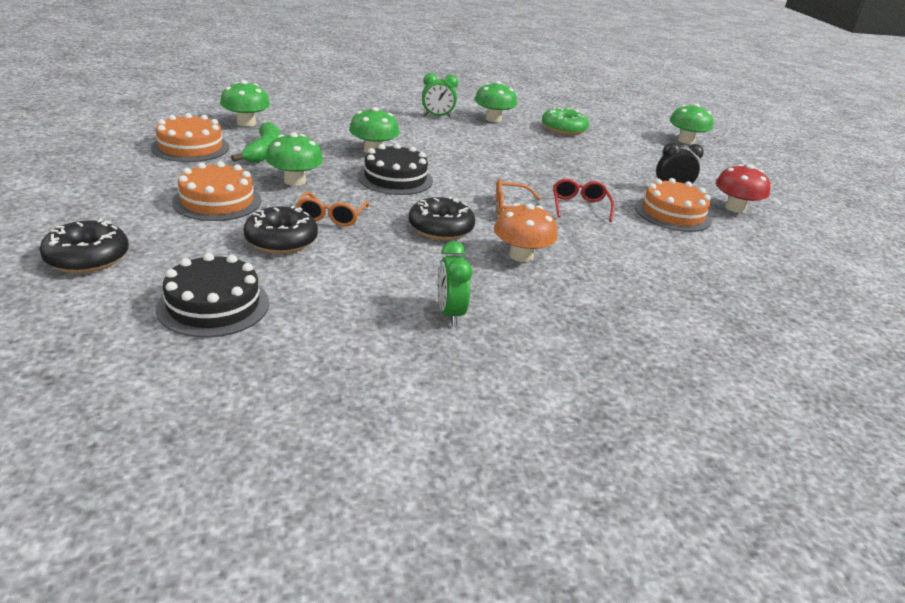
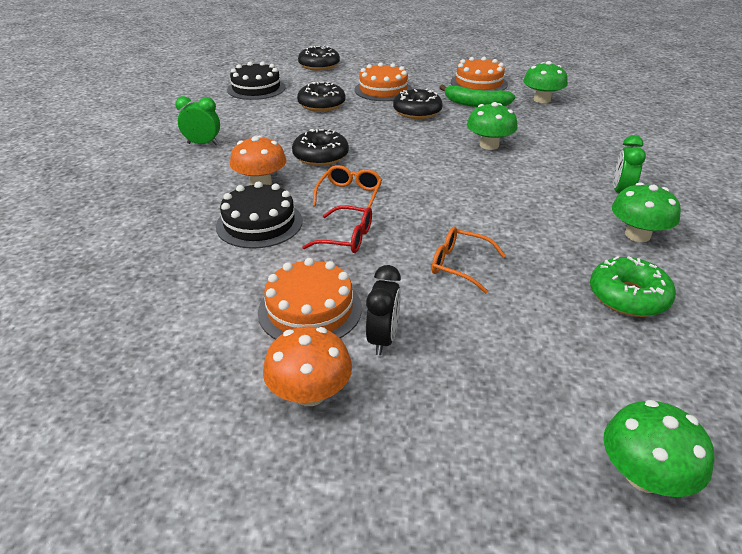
camera: 110 degrees right, 5 degrees up
(295, 181) = (417, 112): green mushroom -> black donut
(331, 217) = (351, 120): orange glasses -> orange glasses (459, 265)
(395, 178) = (422, 149): black cake -> black cake (259, 223)
(735, 208) = (310, 393): red mushroom -> orange mushroom

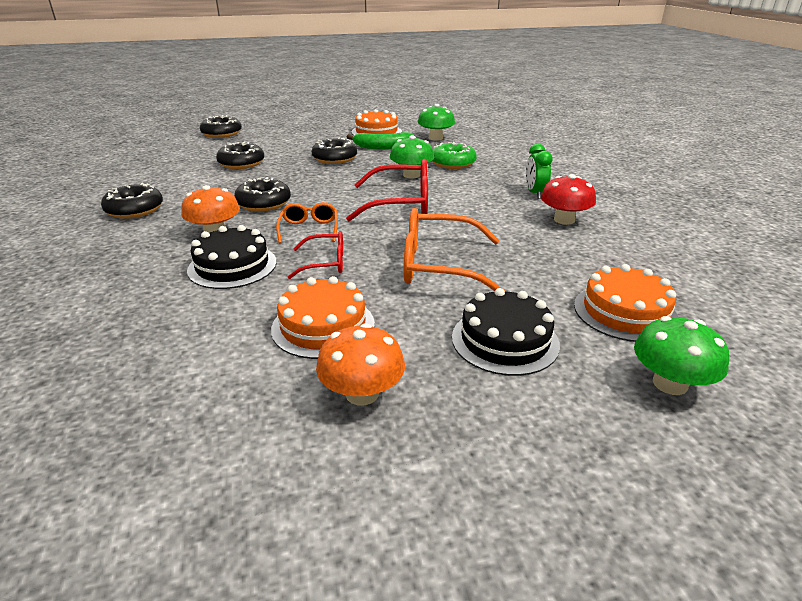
camera: 20 degrees left, 5 degrees down
(203, 144) = (135, 210): green clock -> black donut
(256, 88) = (167, 158): black cake -> black cake (505, 340)
(383, 90) = (294, 146): orange cake -> orange cake (625, 312)
(383, 339) = (405, 335): black clock -> none
(459, 181) = (401, 204): none -> red glasses
(459, 265) = (438, 265): orange glasses -> orange glasses, size x1.80
(628, 296) = (583, 263): green donut -> green donut (452, 163)
(637, 235) = (564, 220): green mushroom -> red mushroom

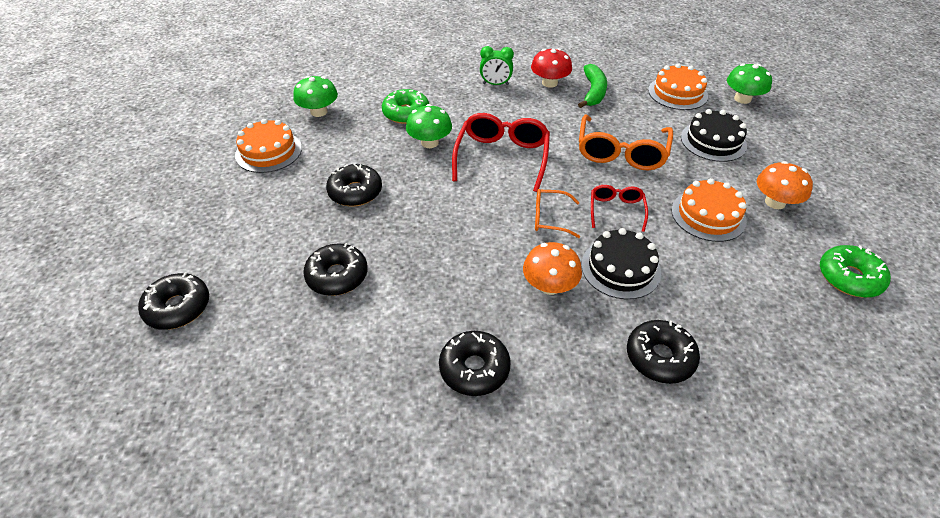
camera: 80 degrees left, 15 degrees up
(178, 459) = (849, 278): none -> green donut
(263, 203) = (480, 251): black donut -> black donut (660, 357)
(382, 147) = (331, 152): green banana -> green banana (593, 92)

